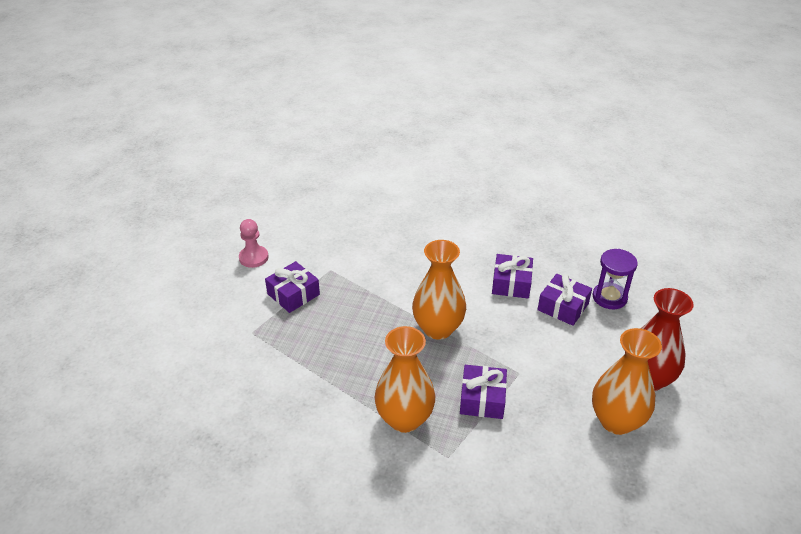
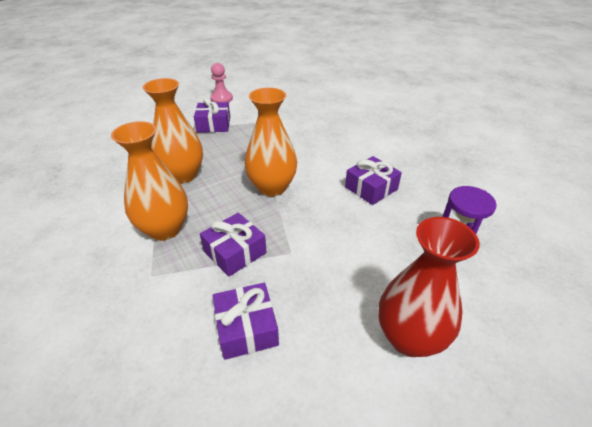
camera: 40 degrees right, 0 degrees up
(563, 307) = (396, 227): purple gift -> purple gift (246, 328)
(616, 421) = (326, 353): orange vase -> orange vase (182, 175)

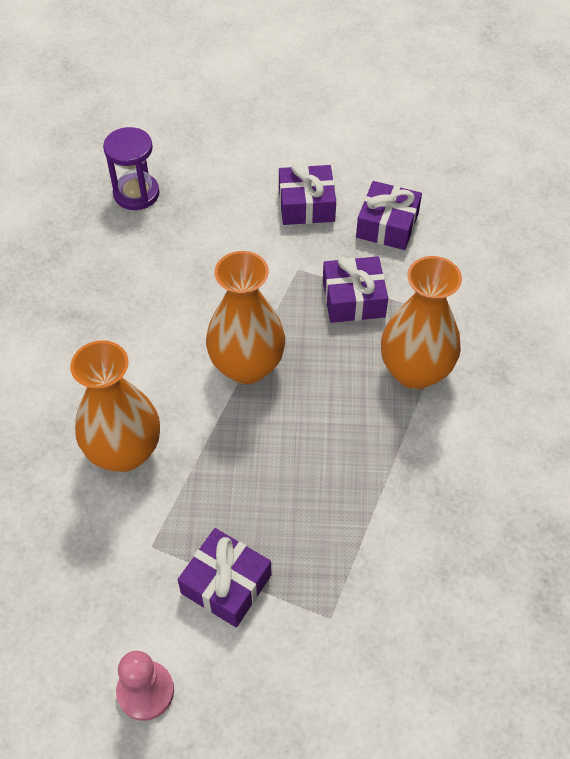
camera: 145 degrees left, 15 degrees up
(182, 175) = (351, 461): orange vase -> orange vase (124, 452)
(371, 188) = (132, 297): purple gift -> purple gift (306, 205)
(409, 338) = (268, 157): red vase -> none

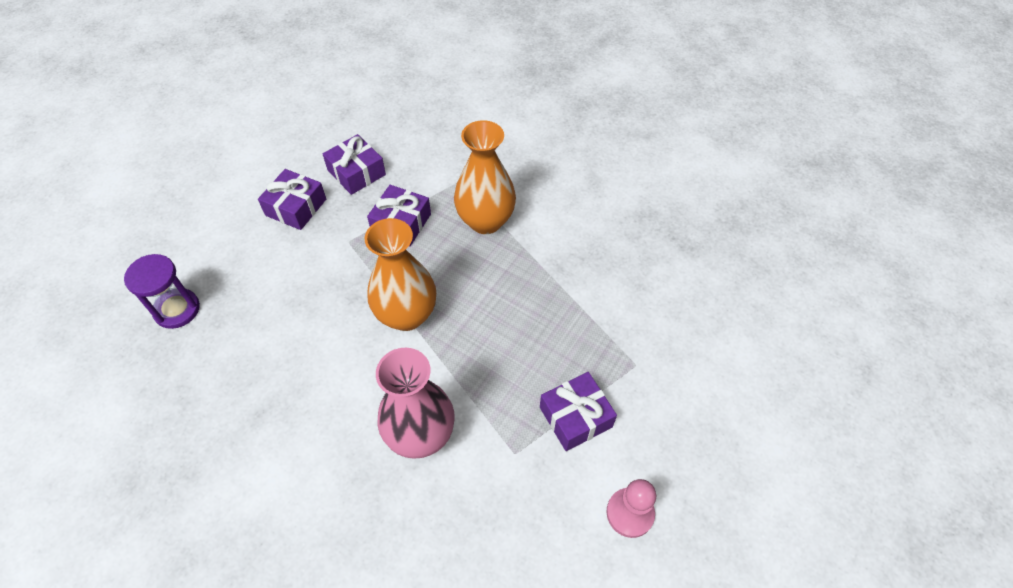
camera: 60 degrees left, 0 degrees up
(124, 452) = (420, 435): orange vase -> pink vase

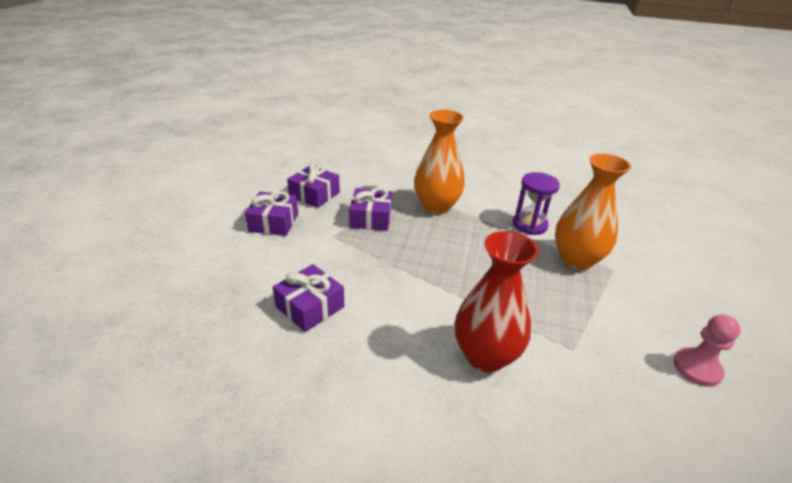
camera: 20 degrees left, 20 degrees down
(177, 310) = (191, 313): purple hourglass -> purple hourglass (529, 225)
(406, 315) = (414, 274): orange vase -> orange vase (576, 260)
(420, 435) = (485, 356): pink vase -> red vase
(575, 417) = (599, 312): purple gift -> purple gift (310, 306)

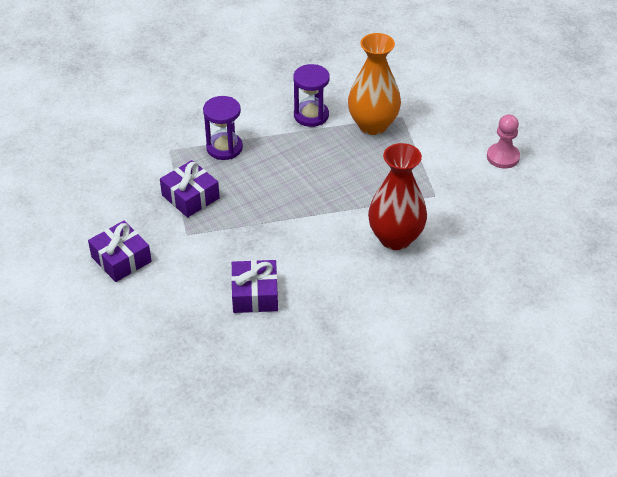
camera: 45 degrees left, 10 degrees up
(314, 194) = (109, 210): purple gift -> none
(436, 206) = (224, 148): orange vase -> purple hourglass

